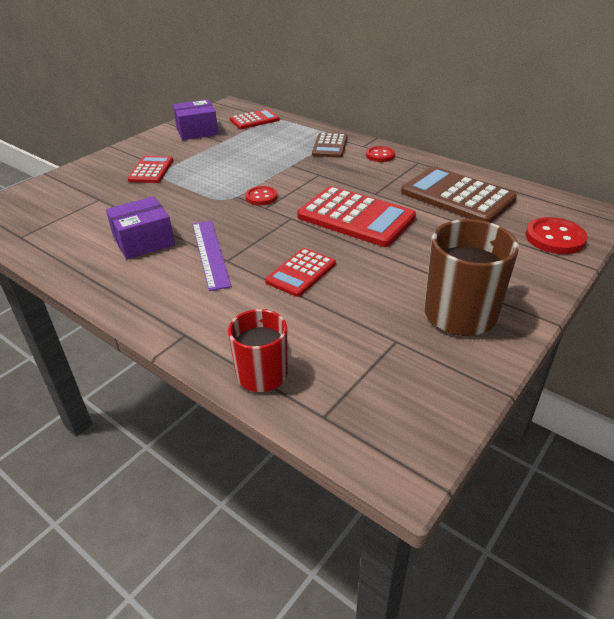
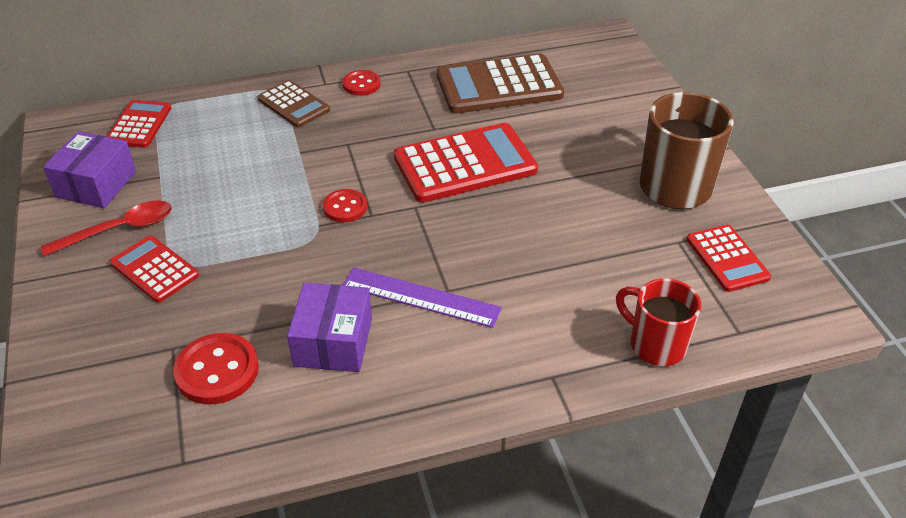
camera: 55 degrees left, 5 degrees up
(170, 150) = (119, 230): none -> red spoon
(301, 273) = (524, 248): red calculator -> red calculator (727, 258)
(554, 238) = (620, 78): red button -> red button (217, 371)

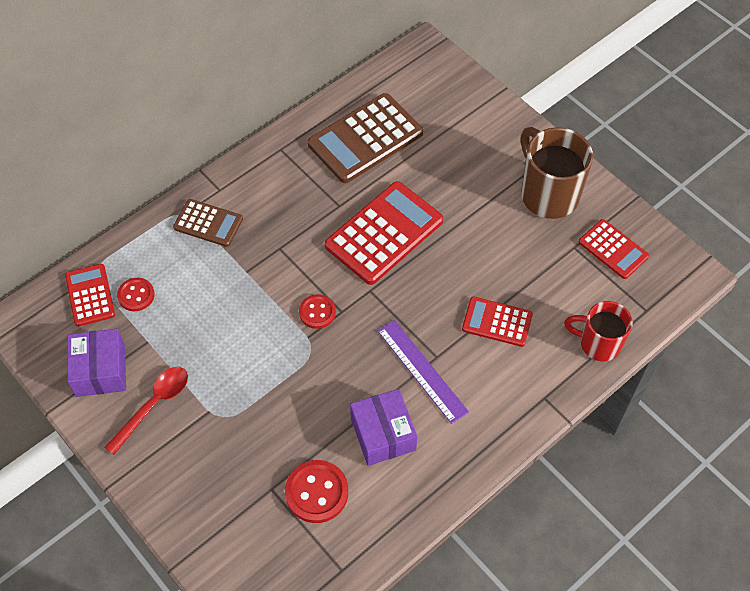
camera: 25 degrees left, 15 degrees up
(154, 269) = (209, 429): red calculator -> red calculator (497, 322)
(361, 84) = (251, 179): red button -> red button (136, 295)
(421, 297) = (422, 371): purple ruler -> purple ruler turned 60 degrees clockwise

